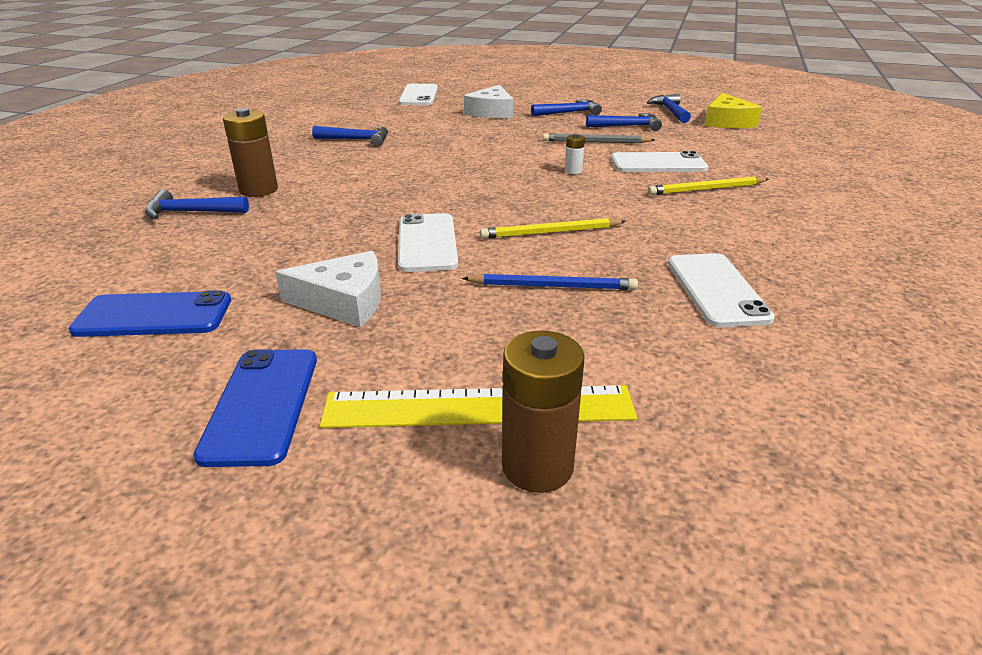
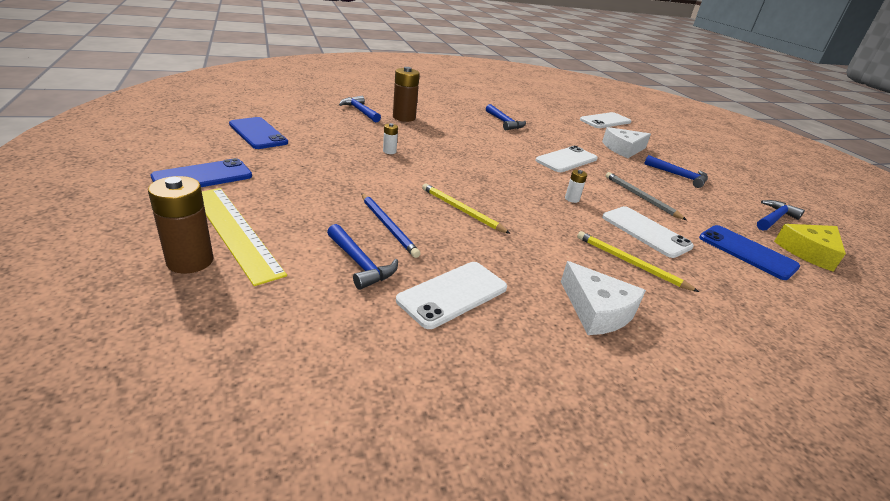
camera: 50 degrees right, 0 degrees up
(344, 301) = (309, 170): white cheese -> white cheese (597, 310)
(352, 229) = (389, 151): none -> white battery
(427, 243) = (398, 175): white phone -> white phone (566, 160)
(627, 126) = (699, 205): blue hammer -> blue hammer (360, 264)
(715, 141) = (747, 252): none -> blue phone

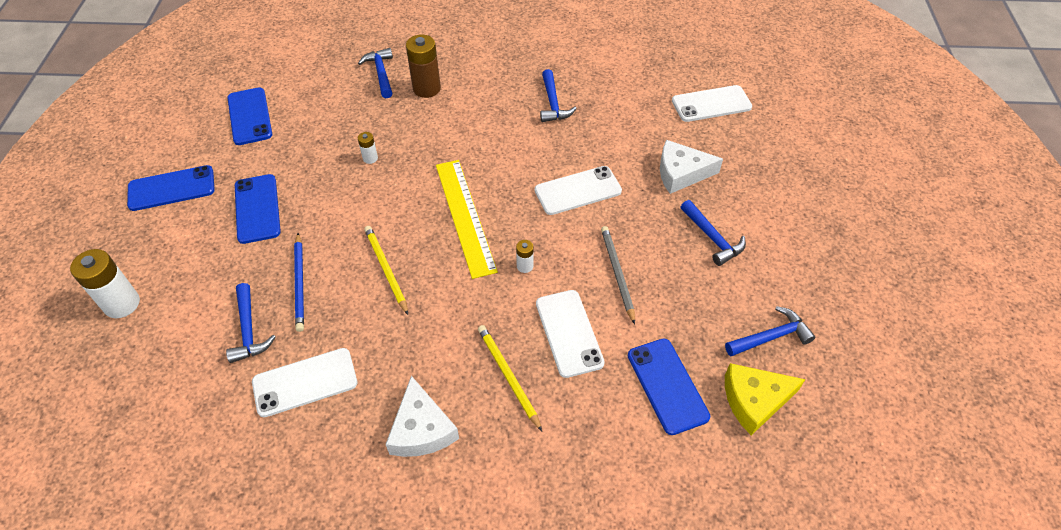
camera: 25 degrees right, 20 degrees up
(190, 261) = (122, 304): brown battery -> white battery
(235, 231) = (168, 272): yellow ruler -> yellow ruler (465, 216)
(306, 184) = (257, 209): none -> blue phone

